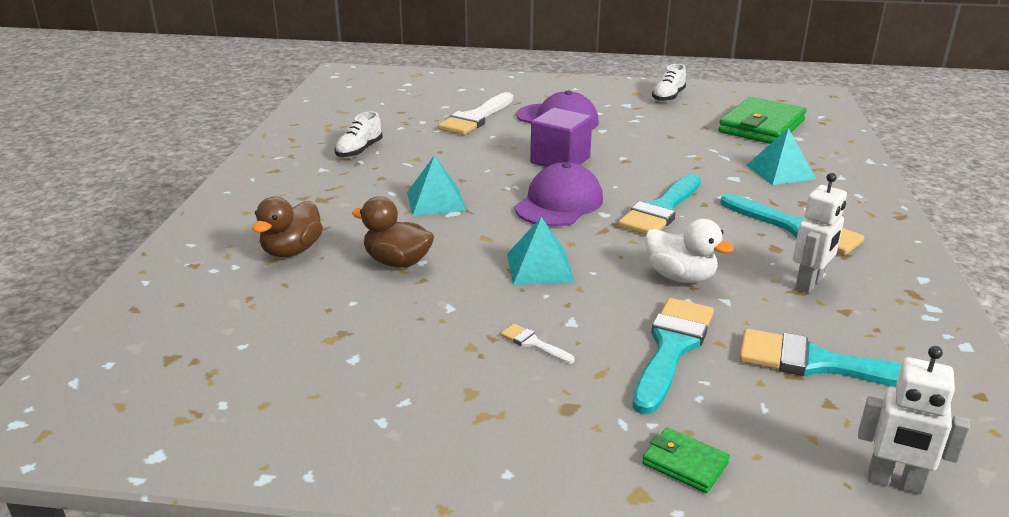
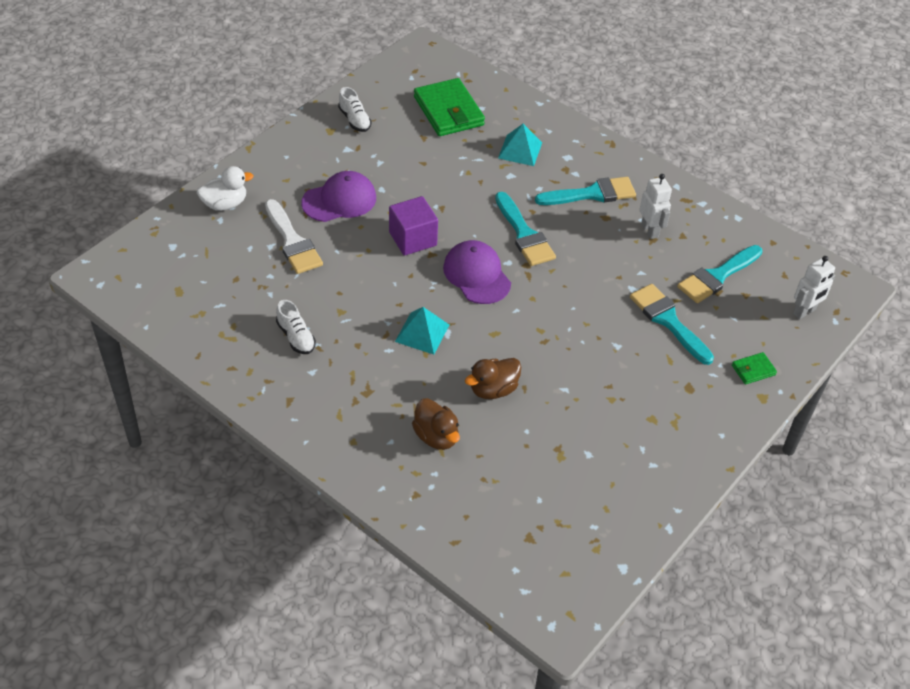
camera: 60 degrees left, 20 degrees up
(533, 344) = (626, 372): white brush -> none
(539, 267) = (550, 327): turquoise pyramid -> none
(680, 277) = (605, 275): white duck -> white duck (225, 204)

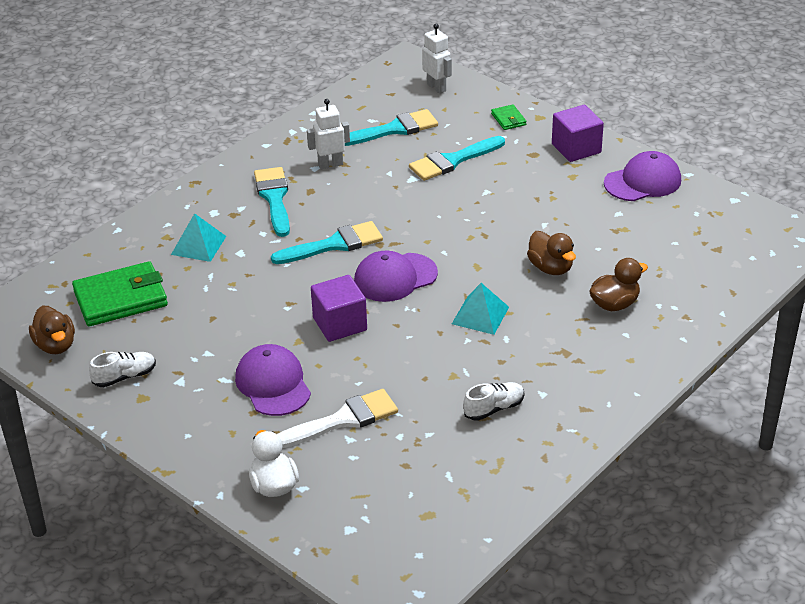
camera: 85 degrees left, 10 degrees down
(393, 82) = (55, 345): none -> brown duck
(649, 482) = (643, 182): none -> purple cap
(705, 426) = (576, 148): none -> purple cube
(717, 276) = (393, 129): turquoise brush -> turquoise brush turned 75 degrees counterclockwise

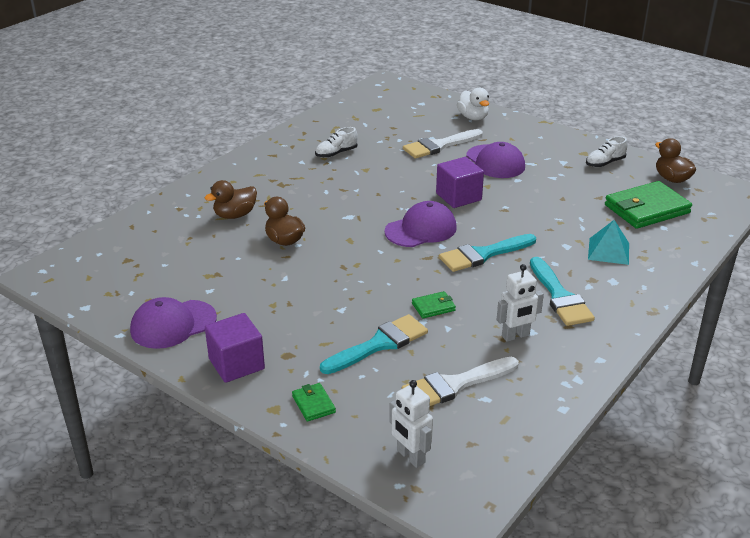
camera: 175 degrees right, 5 degrees down
(393, 129) = (455, 385): turquoise brush -> white brush
(398, 191) = (433, 307): none -> green wallet
(480, 315) = (346, 205): turquoise pyramid -> none

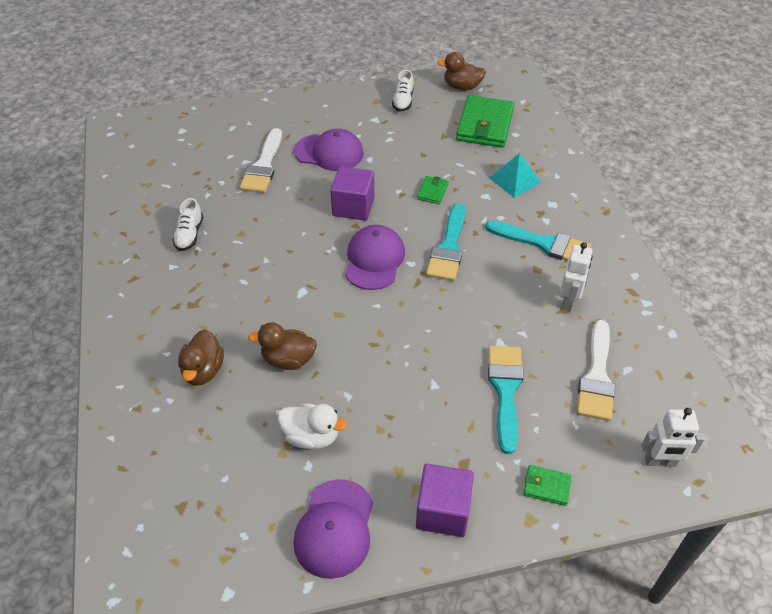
camera: 50 degrees left, 15 degrees up
(433, 307) = (488, 323): green wallet -> green wallet (432, 192)
(473, 117) = (247, 118): white duck -> white duck (311, 436)

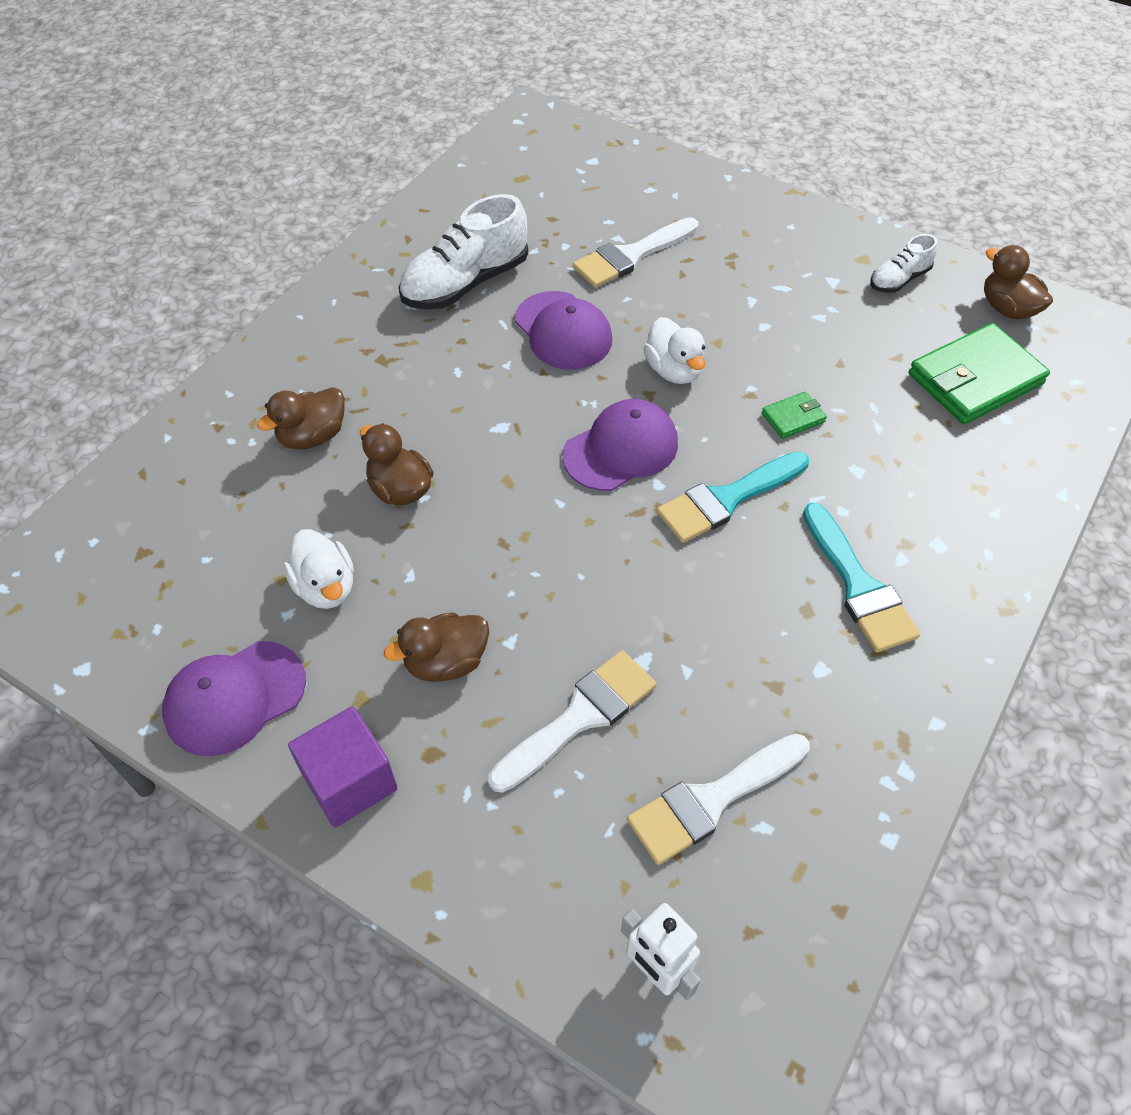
camera: 45 degrees right, 5 degrees up
(189, 235) = (465, 283): white shoe -> white shoe, size x1.89
(329, 152) = (725, 287): purple cap -> purple cap (563, 331)
(353, 207) = (674, 370): purple cube -> white duck
(417, 419) = (446, 662): none -> brown duck
(505, 390) = (579, 717): turquoise brush -> white brush
(515, 180) = (925, 477): turquoise pyramid -> none
(546, 486) = (486, 864): green wallet -> none
(568, 301) = (797, 681): white robot -> none

